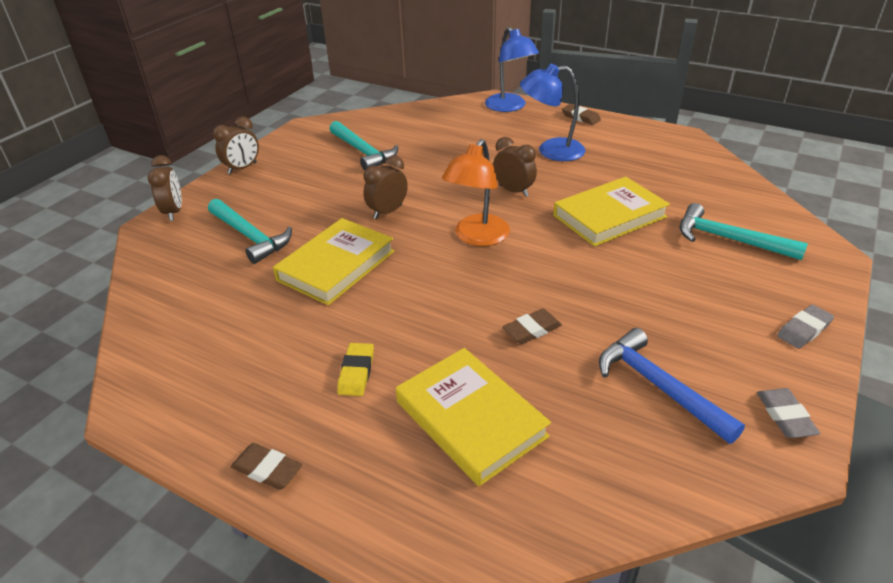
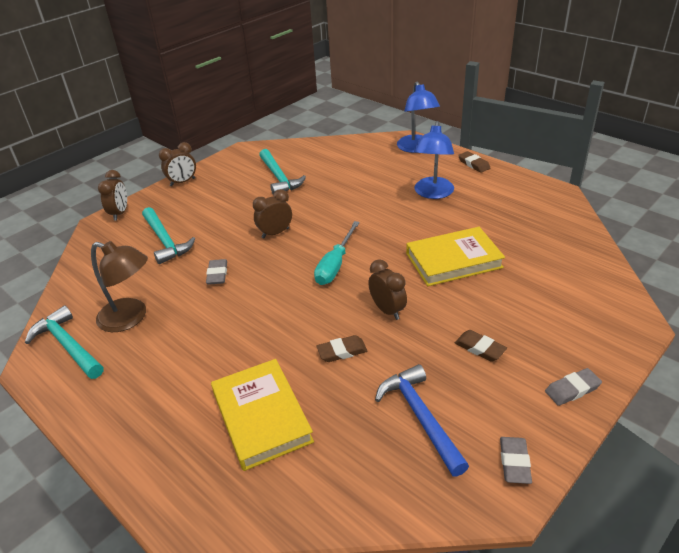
camera: 15 degrees right, 0 degrees up
(244, 331) = (130, 318): none -> brown lamp
(267, 469) = (103, 427): brown eraser -> brown eraser (480, 348)
(336, 266) = (217, 274): yellow book -> grey eraser
(356, 372) = (195, 364): yellow eraser -> none
(477, 237) = (335, 265): orange lamp -> turquoise screwdriver
(513, 191) = (384, 227): brown clock -> brown clock (387, 310)
(551, 151) = (433, 193): blue lamp -> blue lamp turned 90 degrees counterclockwise
(729, 239) = (548, 296): turquoise hammer -> turquoise hammer (68, 345)

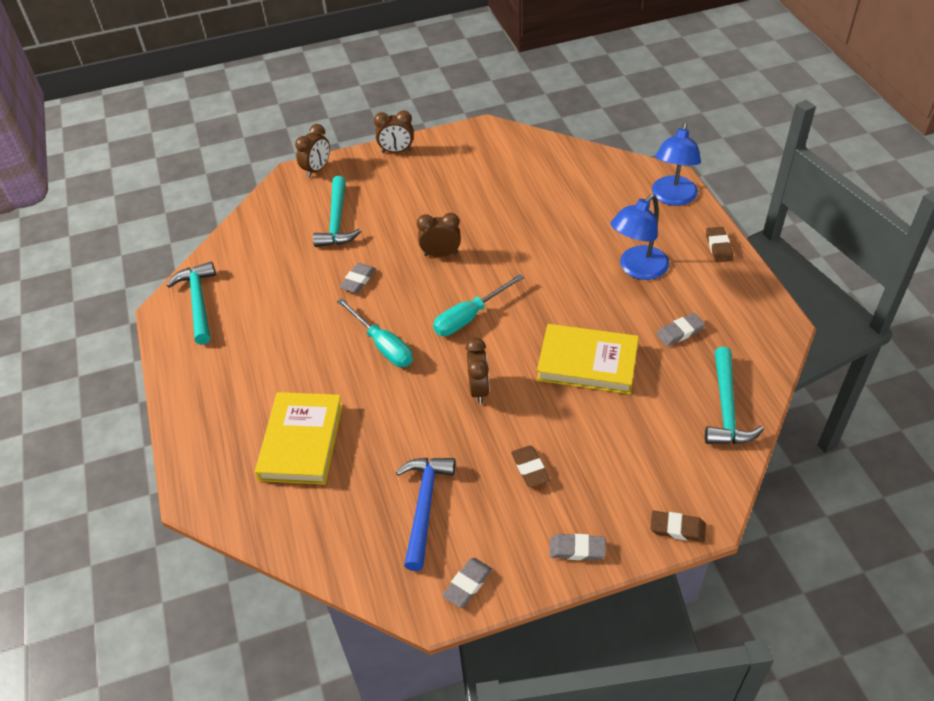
camera: 30 degrees right, 10 degrees up
(130, 318) = (260, 296): brown lamp -> none
(278, 311) = (382, 345): none -> turquoise screwdriver
(279, 177) = (494, 182): turquoise hammer -> turquoise hammer (726, 408)
(342, 351) = (407, 412): brown eraser -> brown eraser (677, 528)
(498, 218) = (680, 332): none -> grey eraser

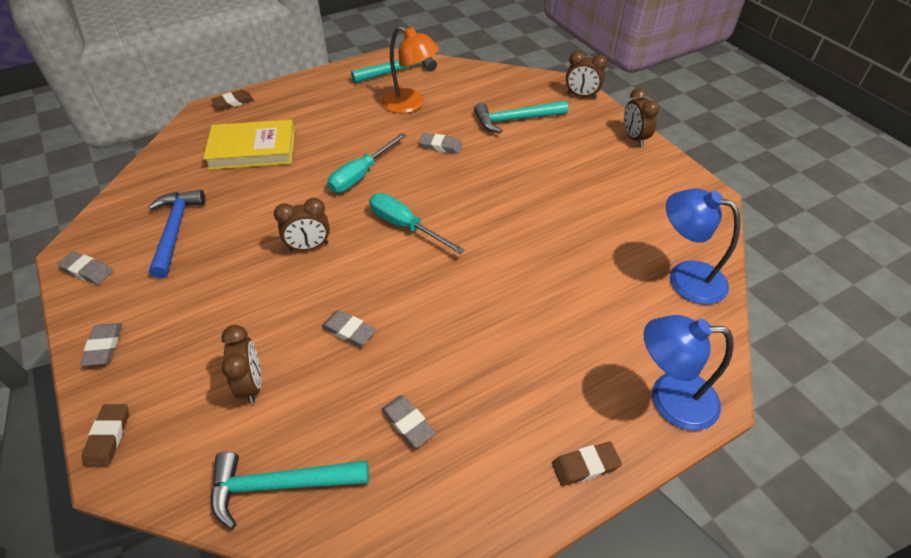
camera: 75 degrees right, 0 degrees up
(274, 297) = (410, 104): none -> orange lamp
(424, 506) = (175, 230): blue hammer -> blue hammer turned 90 degrees counterclockwise
(441, 254) = (490, 193): brown clock -> brown clock (251, 384)
(530, 468) = (207, 298): brown eraser -> brown eraser (233, 102)
(587, 363) = (349, 330): yellow book -> grey eraser
(637, 269) = (512, 367): blue lamp -> blue lamp (685, 277)

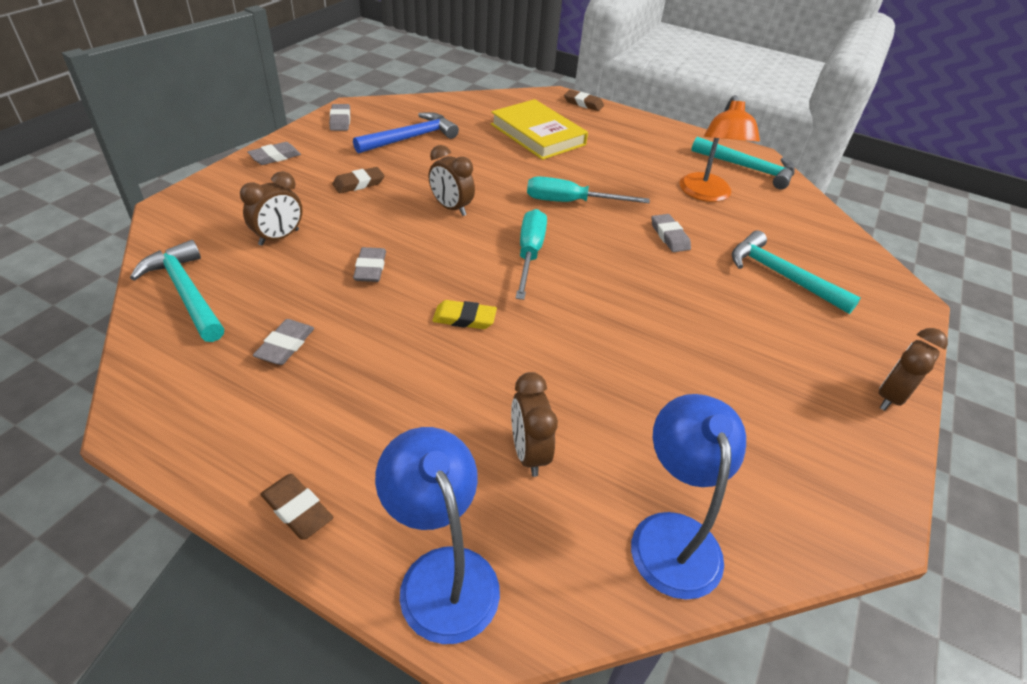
camera: 55 degrees right, 5 degrees down
(108, 437) = (196, 193): brown eraser -> brown eraser (358, 183)
(451, 294) = (464, 318): none -> yellow eraser
(581, 96) = (905, 318): brown clock -> brown clock (528, 453)

